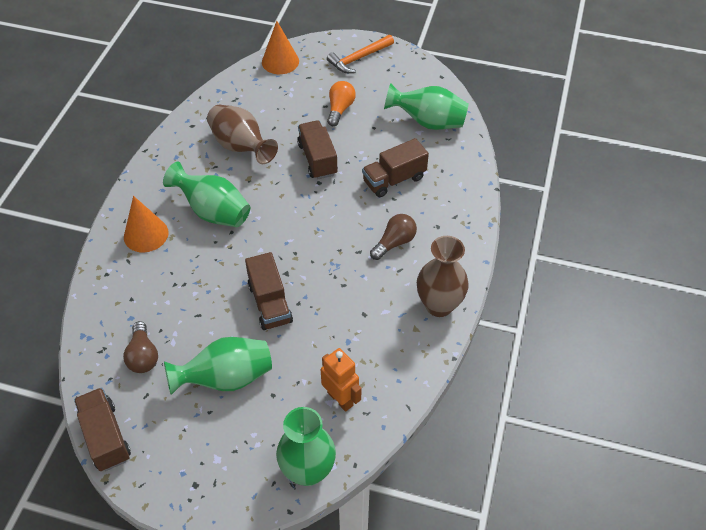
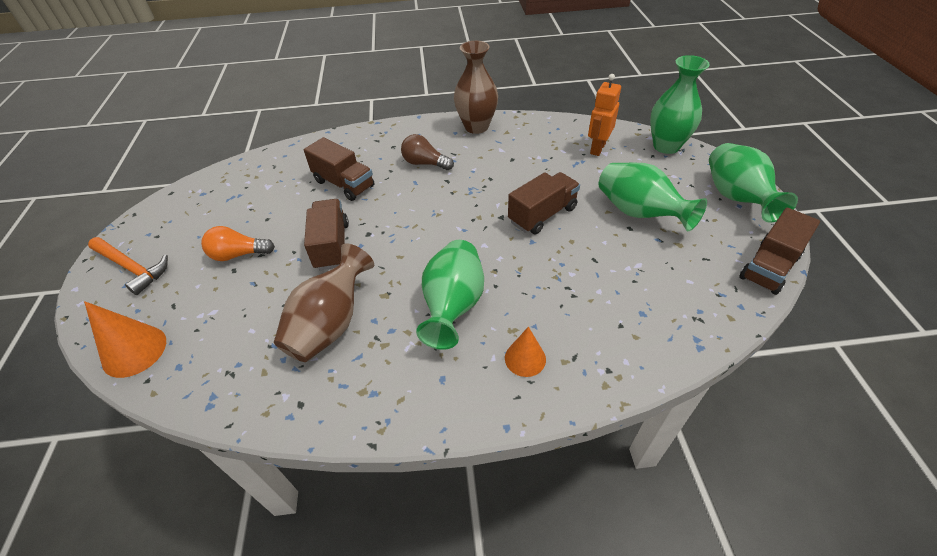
camera: 110 degrees left, 5 degrees down
(143, 355) = (672, 280): brown light bulb -> none
(146, 234) = (525, 358): orange cone -> orange cone, size x0.66
(317, 159) = (332, 246): brown truck -> brown truck turned 120 degrees clockwise
(428, 122) = (251, 183): green vase -> green vase (736, 198)

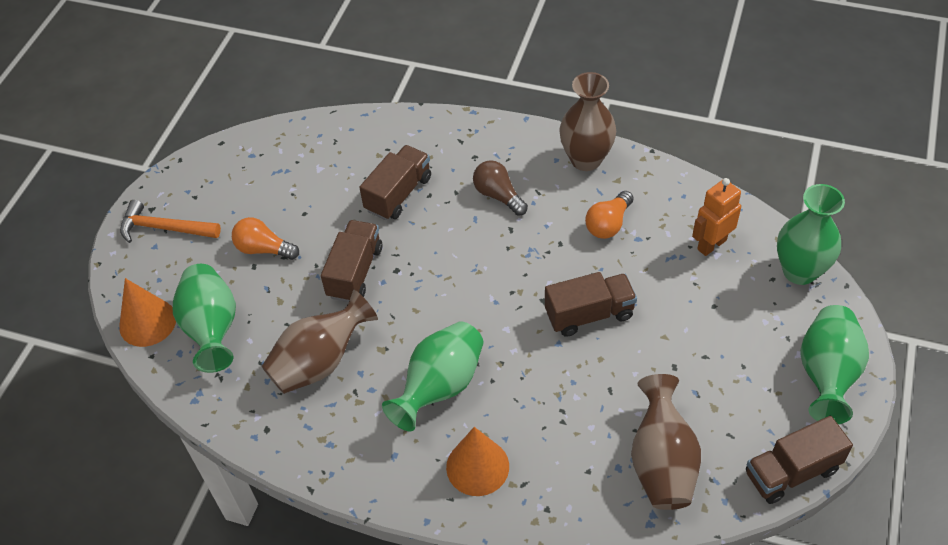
camera: 25 degrees right, 5 degrees up
(132, 268) = (164, 228): orange hammer -> orange hammer turned 135 degrees clockwise
(344, 184) = (398, 194): brown truck -> brown truck turned 120 degrees counterclockwise
(518, 157) = (608, 224): none -> orange light bulb
(525, 358) = (477, 466): orange cone -> orange cone, size x1.53
(639, 213) = (697, 352): green vase -> green vase (212, 329)
(672, 296) = (662, 462): none -> brown vase

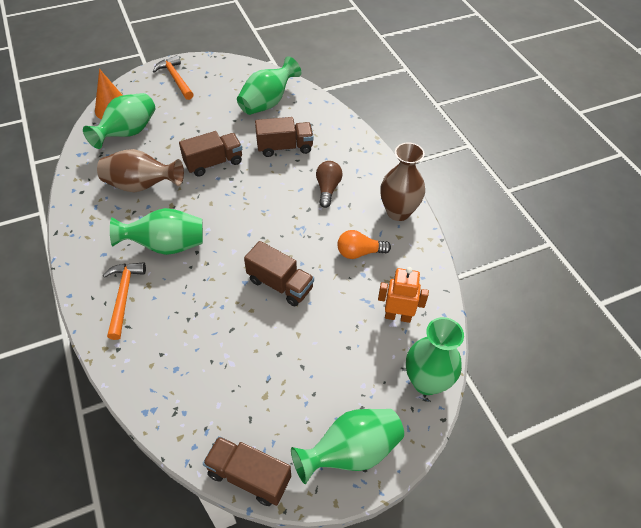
camera: 45 degrees right, 0 degrees up
(264, 249) = (196, 120): orange light bulb -> none
(309, 166) = (268, 103): none -> green vase
(477, 466) = (123, 296): orange cone -> orange hammer
(662, 462) = (197, 391): brown vase -> none

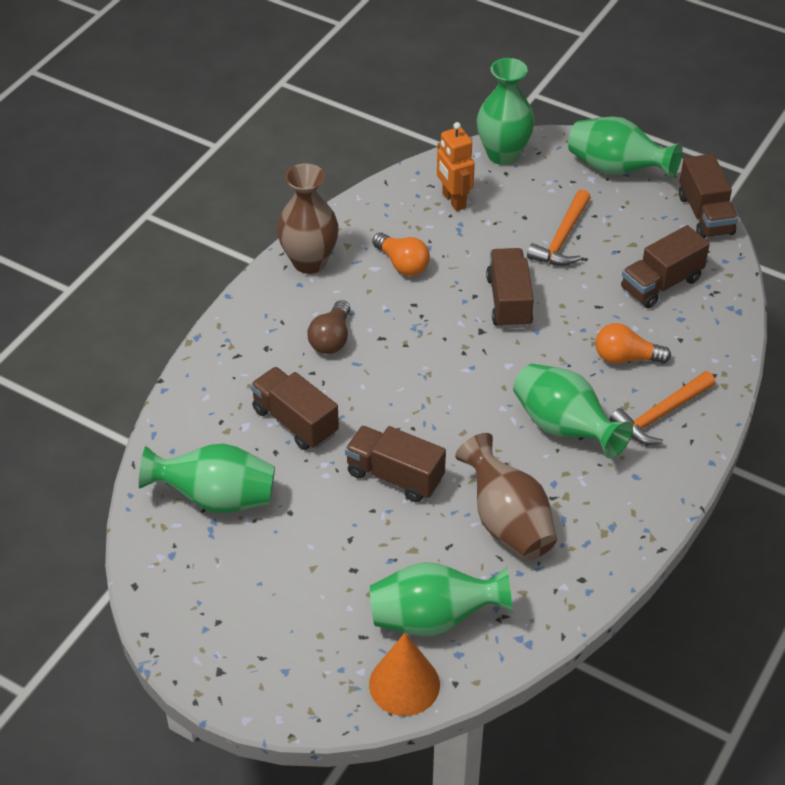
camera: 125 degrees left, 5 degrees down
(175, 79) = (259, 658): orange hammer -> orange hammer (562, 238)
(179, 312) = (626, 358): none -> orange light bulb
(214, 382) = (661, 284): none -> brown truck
(327, 189) = (331, 339): brown light bulb -> brown light bulb turned 45 degrees counterclockwise

